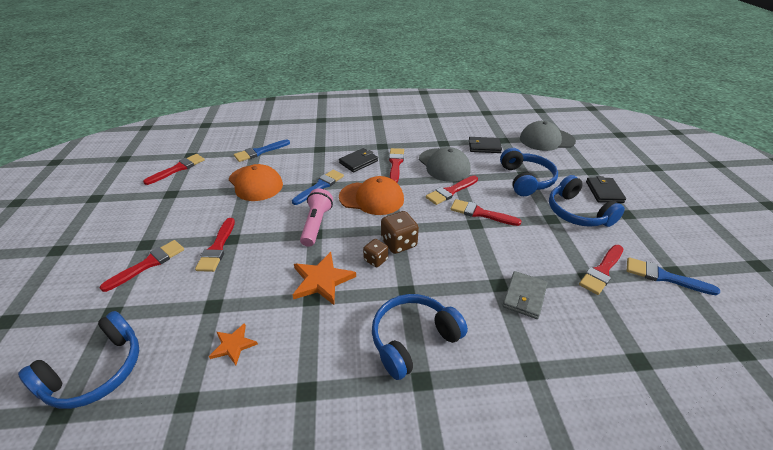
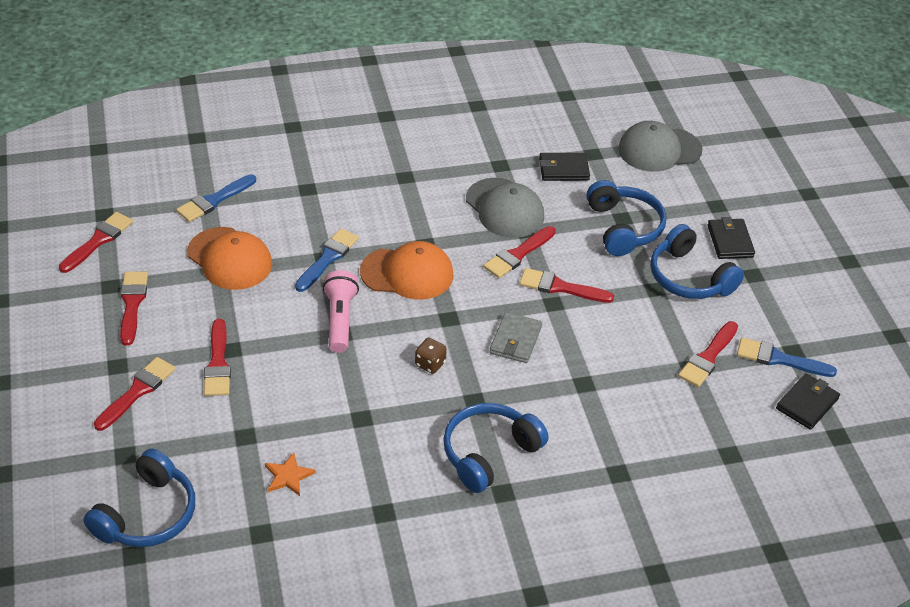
camera: 10 degrees left, 5 degrees up
(322, 280) = (368, 395): orange star -> none
(358, 162) = (375, 210): black wallet -> black wallet (807, 403)
(395, 164) = (432, 210): red brush -> red brush (132, 304)
(399, 243) = (456, 339): brown dice -> none
(524, 296) = (613, 396): grey wallet -> grey wallet (515, 340)

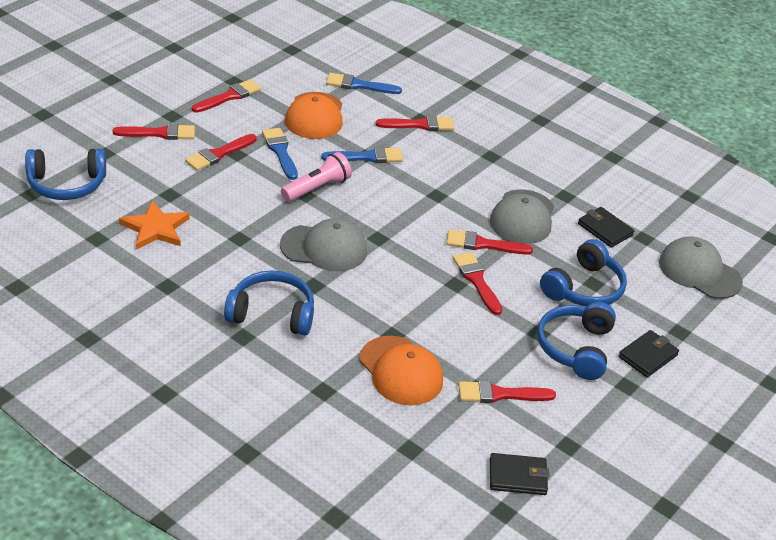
camera: 50 degrees right, 5 degrees down
(98, 241) = (266, 58): red brush -> red brush (419, 125)
(288, 476) = (155, 228): orange star -> orange star, size x1.65
(407, 273) = (397, 199): orange cap -> orange cap (401, 371)
(430, 364) = (324, 248): brown dice -> grey cap
(515, 340) = (395, 280): grey wallet -> none
(779, 359) = (548, 439): blue brush -> blue brush (280, 151)

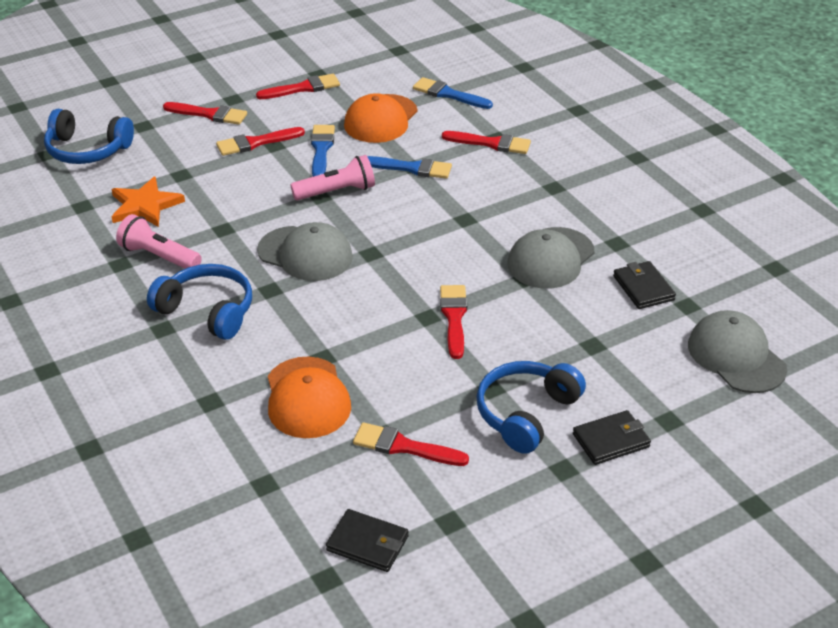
camera: 25 degrees right, 0 degrees up
(198, 273) = (159, 256): none -> pink flashlight
(483, 244) = (486, 280): red brush -> none
(584, 288) = (577, 349): blue headphones -> none

